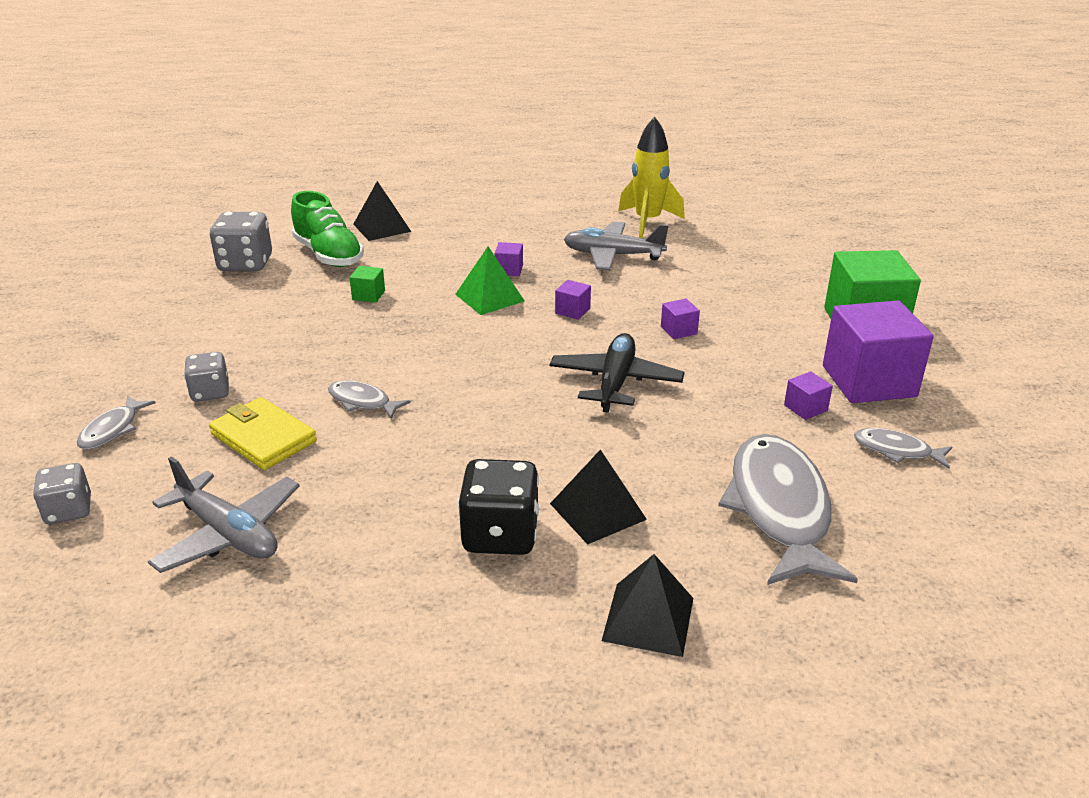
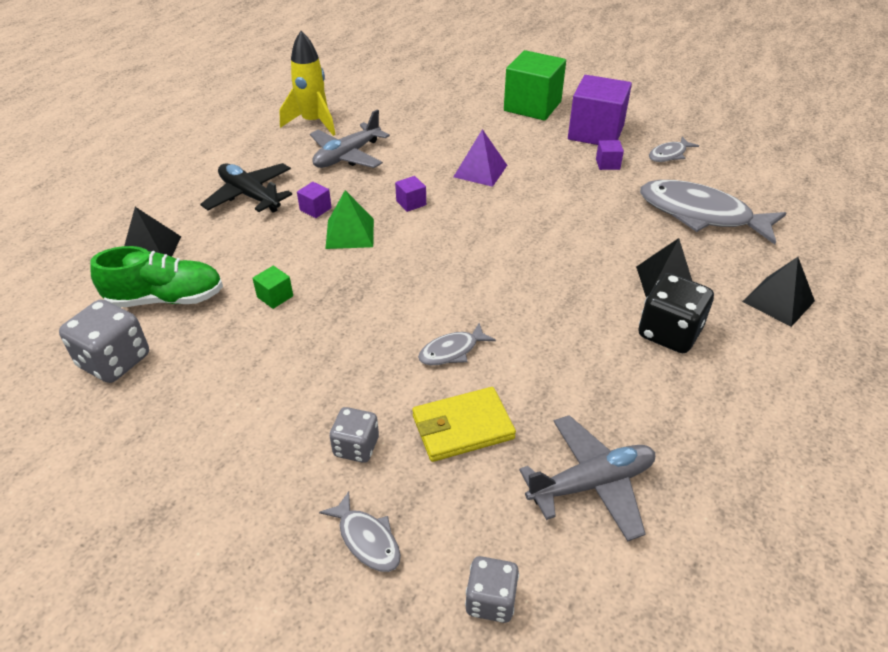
camera: 60 degrees left, 10 degrees up
(615, 382) = (523, 220): black plane -> black plane (250, 195)
(678, 330) = (480, 171): purple cube -> purple pyramid

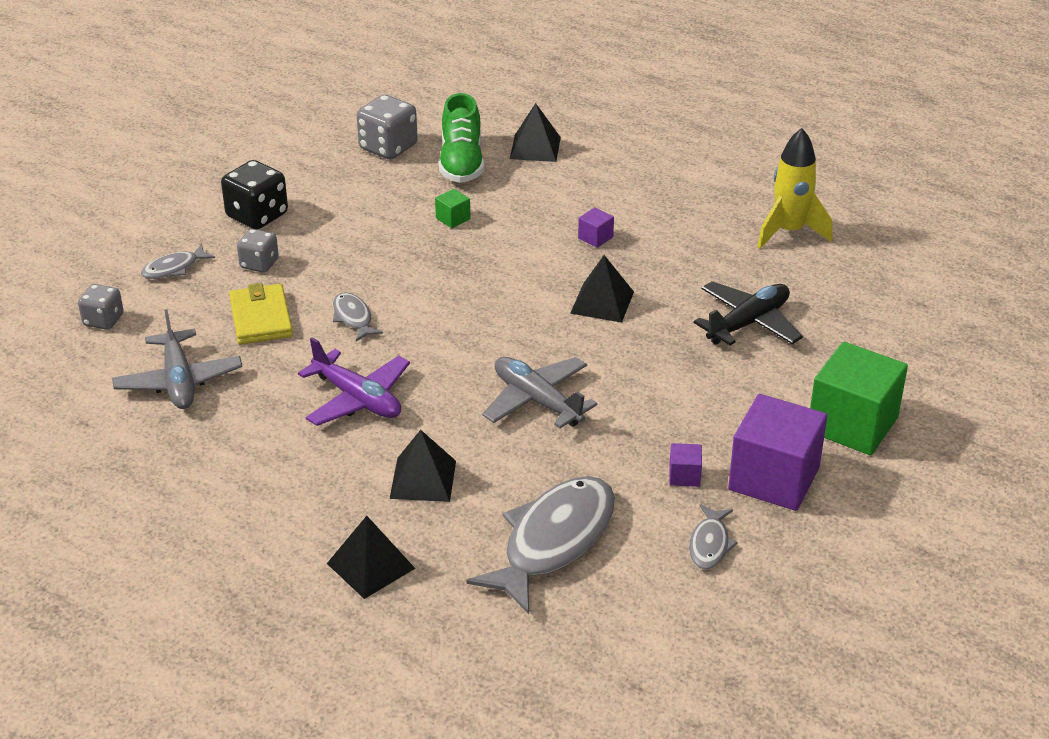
camera: 95 degrees right, 5 degrees down
(250, 195) = (625, 196): black plane -> black plane (748, 323)
(347, 156) = (707, 258): grey plane -> grey plane (537, 401)
(350, 233) = (548, 260): green pyramid -> none
(411, 203) = (602, 302): purple cube -> black pyramid
(480, 171) = (670, 359): purple pyramid -> none
(577, 333) = (358, 399): none -> purple plane
(669, 155) = (709, 544): grey fish -> grey fish turned 135 degrees counterclockwise
(669, 333) = (341, 464): black dice -> black dice (257, 216)

